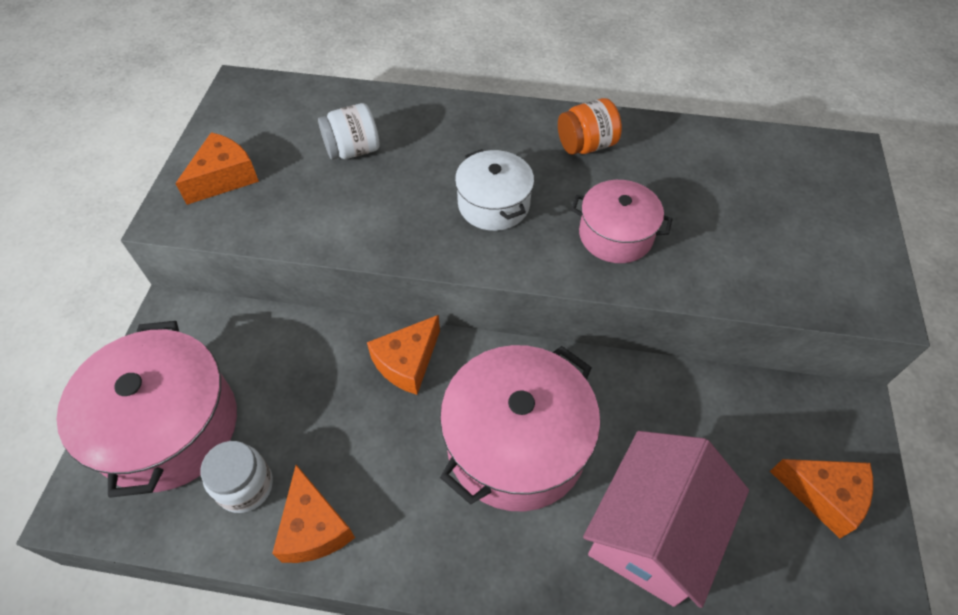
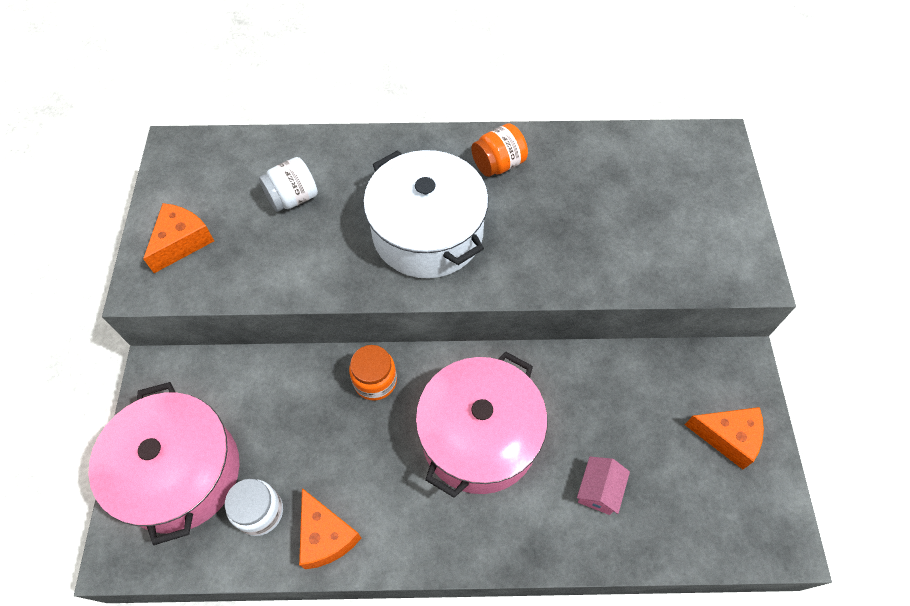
camera: 10 degrees left, 5 degrees up
(407, 362) = (375, 381): orange cheese -> orange jar
(493, 204) = (428, 233): white pot -> white pot, size x1.76
(615, 235) = (536, 246): pink pot -> none
(652, 532) = (599, 490): pink house -> pink house, size x0.45

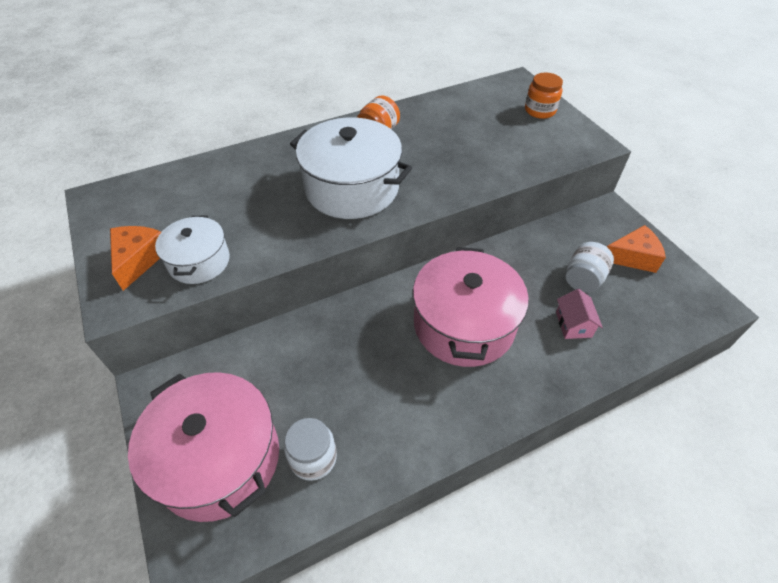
camera: 25 degrees left, 10 degrees down
(234, 267) = (199, 261): none -> white pot
(293, 198) = (225, 199): white jar -> white jar (583, 279)
(325, 536) = (383, 450): orange cheese -> none
(375, 381) = (357, 318): orange jar -> orange jar (540, 111)

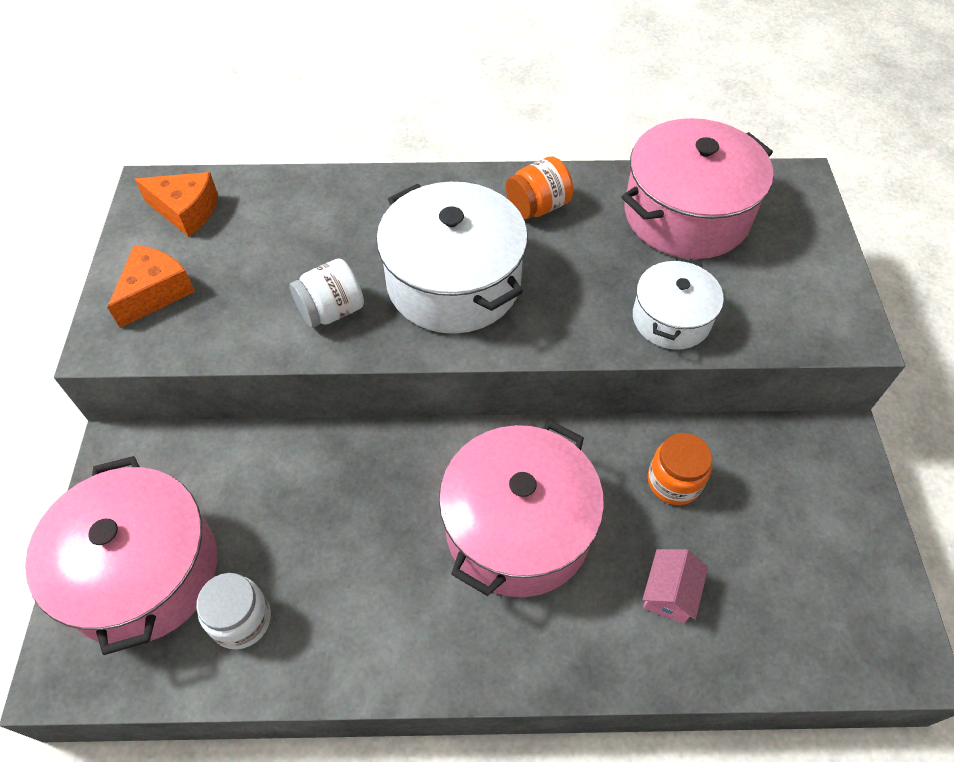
camera: 25 degrees right, 5 degrees up
(199, 261) = (218, 321): white pot -> white pot (671, 319)
(467, 113) = (686, 214): none -> pink pot
(540, 111) = (801, 246): orange jar -> orange jar (674, 481)
(583, 279) = (727, 532): white jar -> white jar (331, 311)
(632, 257) = (827, 529): orange cheese -> orange cheese (186, 211)

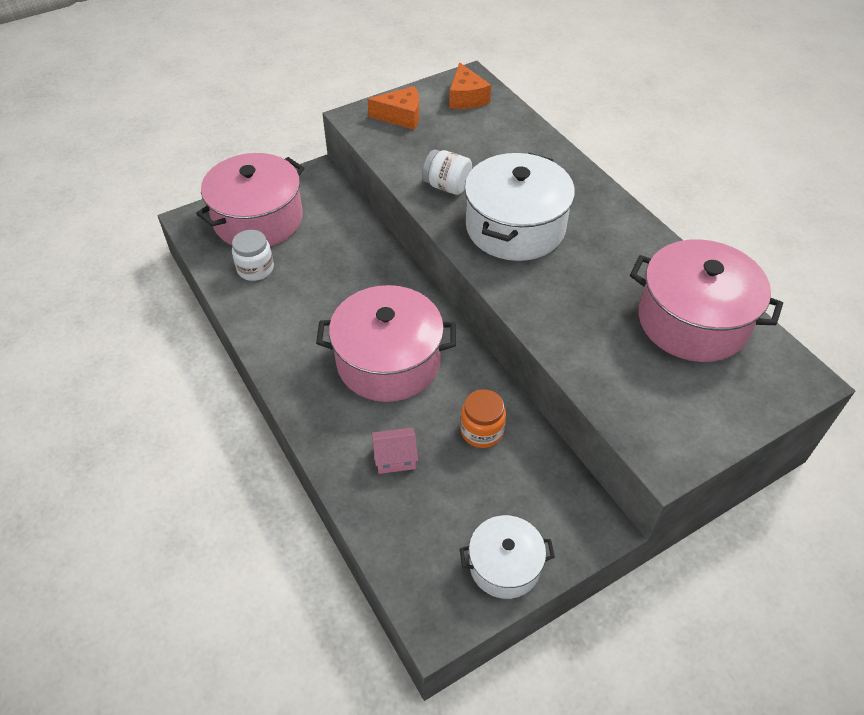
camera: 60 degrees right, 5 degrees down
(538, 207) = (619, 239): orange jar -> none
(671, 319) = (582, 346): white pot -> white pot (504, 565)

